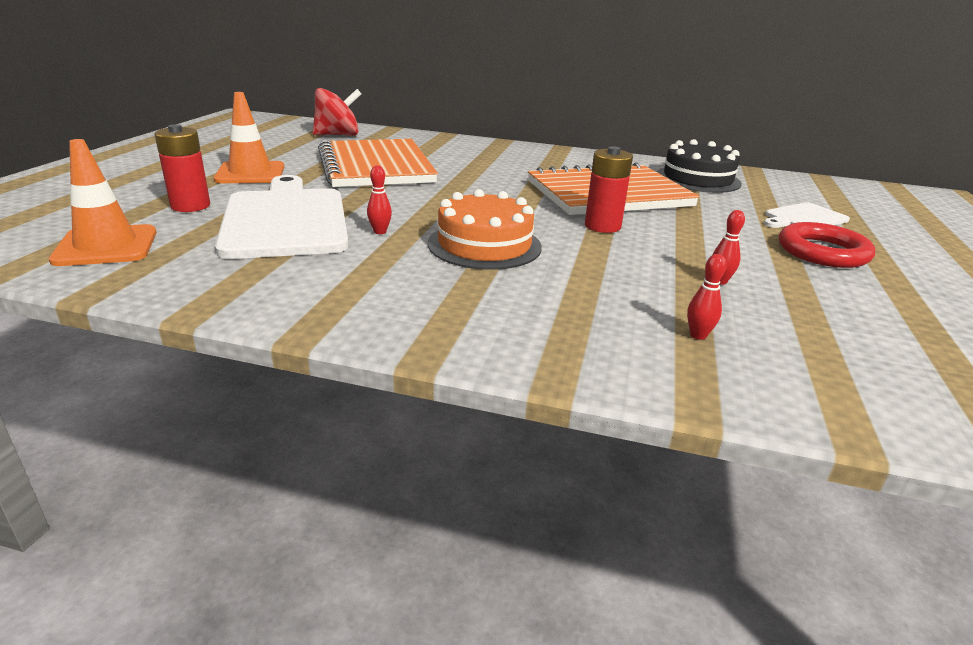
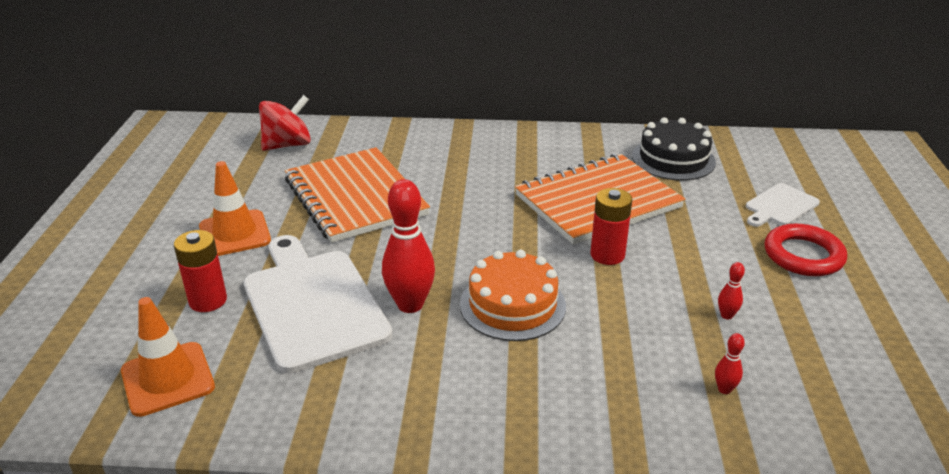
camera: 10 degrees left, 5 degrees up
(380, 232) = (410, 305): red bowling pin -> red bowling pin, size x2.24

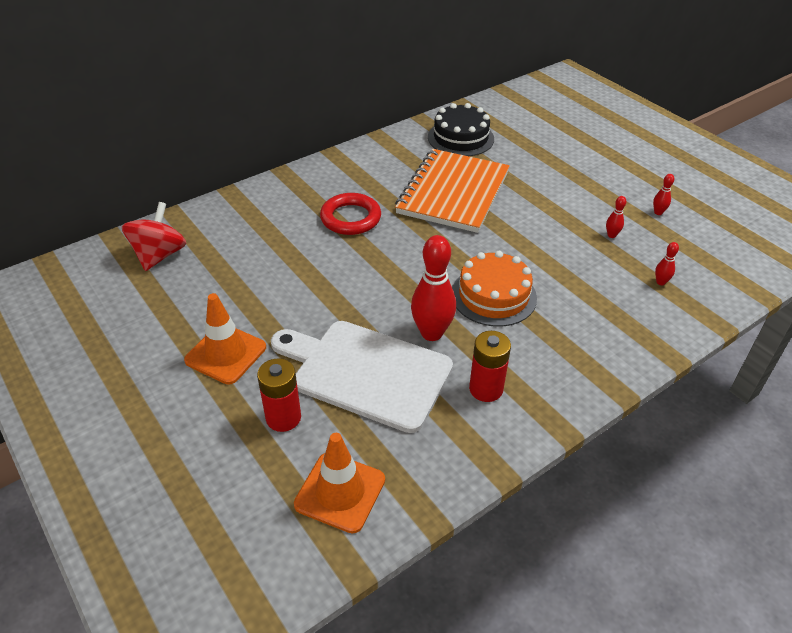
camera: 40 degrees left, 10 degrees up
(355, 197) = (282, 273): orange notebook -> none
(607, 255) = (505, 229): red battery -> red battery (486, 389)
(780, 206) = (557, 145): white cutting board -> none
(803, 255) = (604, 174): red ring -> red ring (350, 218)
(823, 321) = (658, 212): none -> red bowling pin

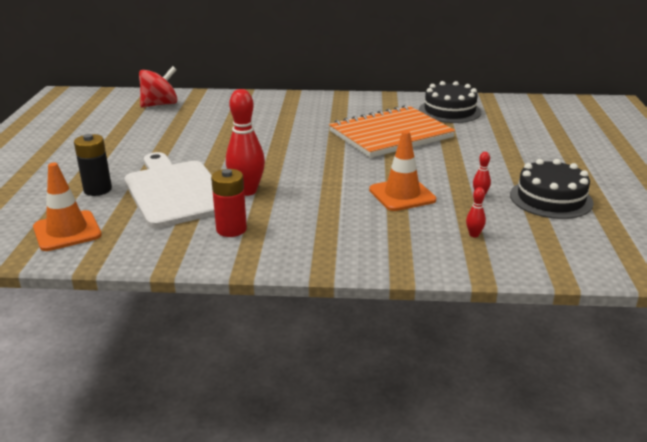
camera: 40 degrees right, 15 degrees down
(226, 354) = (118, 153): orange traffic cone -> orange traffic cone (402, 195)
(283, 418) = (97, 190): red battery -> black battery
(350, 218) = (296, 124): red ring -> none
(493, 296) = (322, 191): orange cake -> none
(658, 212) = (551, 198): red bowling pin -> black cake

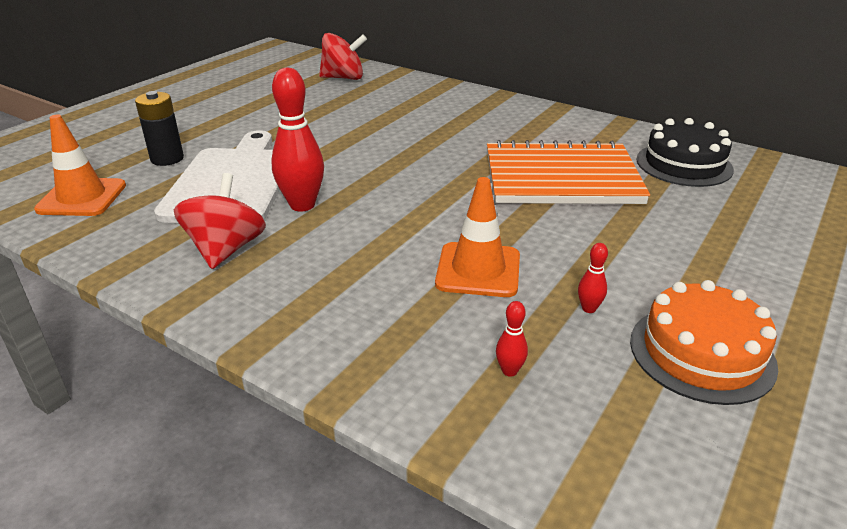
camera: 30 degrees right, 5 degrees up
(231, 229) = (226, 249): red battery -> red spinning top
(551, 198) = (701, 353): black cake -> orange cake

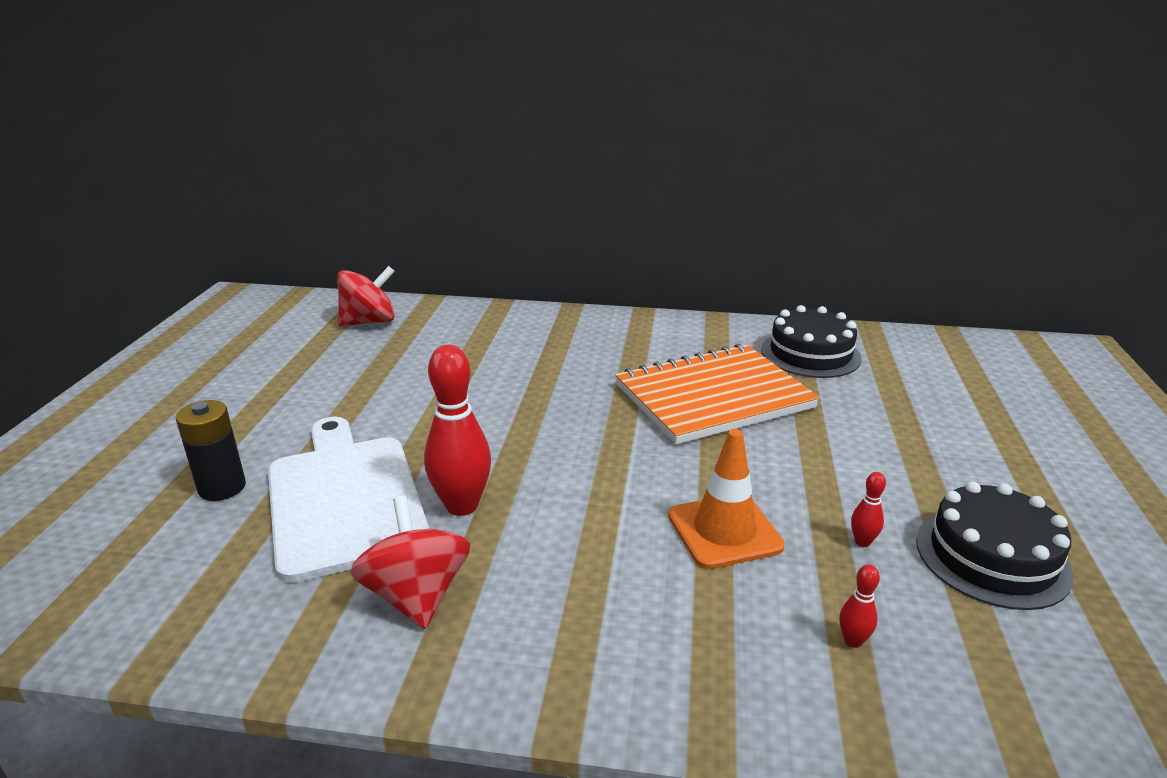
camera: 25 degrees left, 5 degrees down
(82, 198) = (139, 580): orange traffic cone -> none
(701, 353) = (992, 557): orange cake -> black cake

